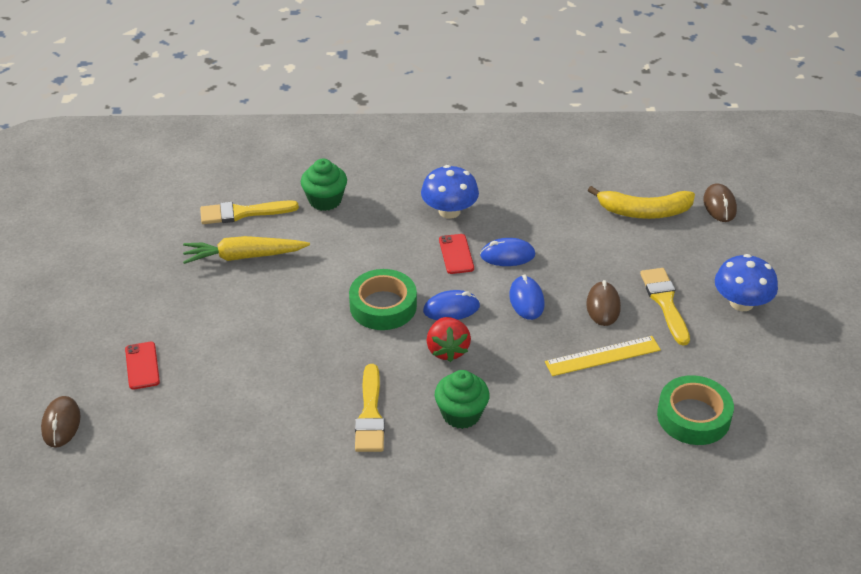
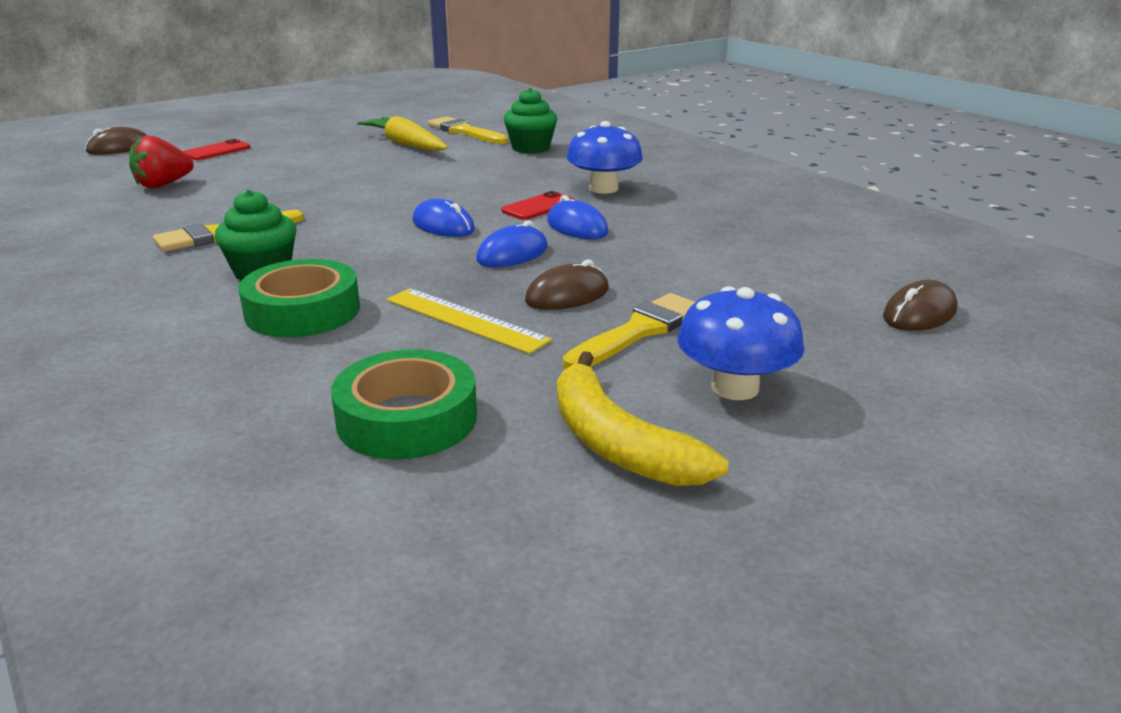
camera: 55 degrees right, 15 degrees down
(383, 306) = (406, 200): green tape -> green tape (302, 311)
(447, 350) = (370, 240): red strawberry -> red strawberry (163, 185)
(643, 211) = (799, 272): yellow banana -> yellow banana (617, 443)

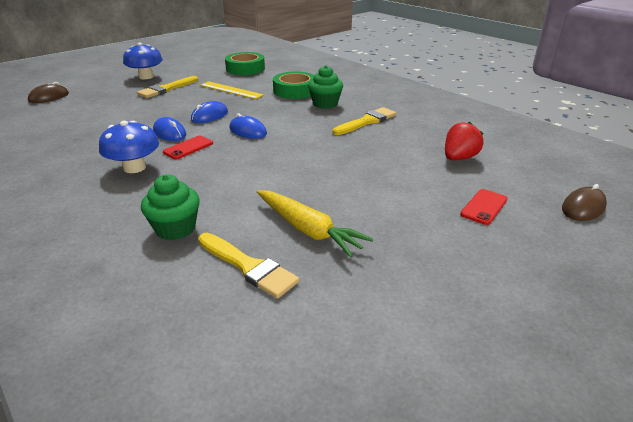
camera: 175 degrees right, 5 degrees up
(567, 295) = (189, 99): brown mouse -> none
(617, 443) = (188, 67): yellow banana -> none

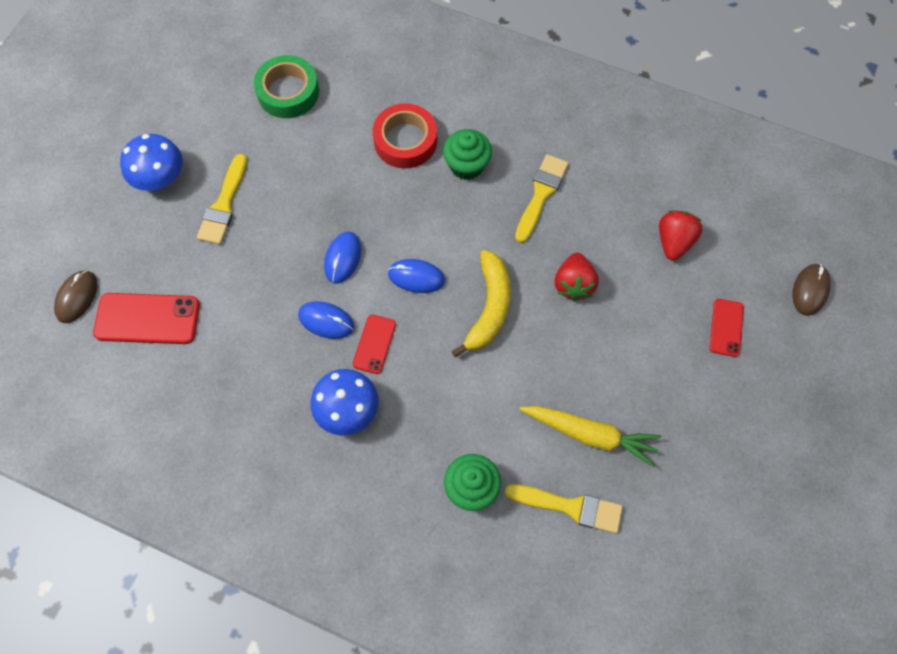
camera: 25 degrees left, 35 degrees up
(71, 110) = (147, 319): none -> red phone
(231, 90) = (317, 173): yellow ruler -> none
(285, 152) = (489, 308): none -> yellow banana
(295, 91) = (405, 141): green tape -> red tape
(360, 157) = (573, 284): none -> red strawberry

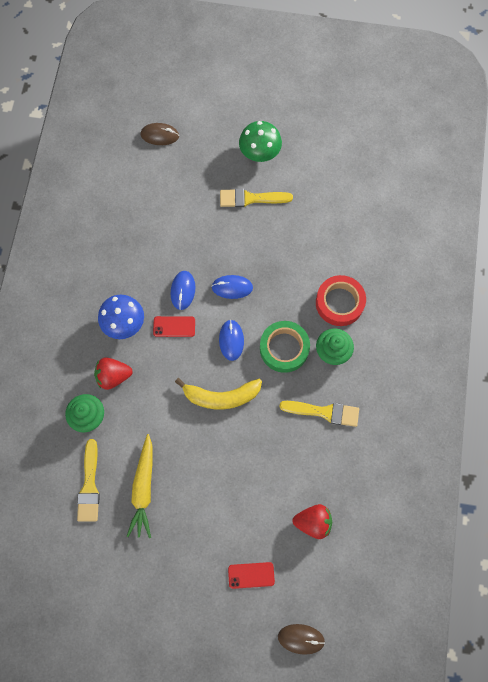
camera: 75 degrees right, 5 degrees up
(147, 319) = (156, 181): red phone -> none
(160, 177) = (260, 152): blue mushroom -> green mushroom
(288, 92) = (354, 210): green tape -> green tape (284, 348)
(573, 284) = (256, 452): red strawberry -> red strawberry (113, 376)

